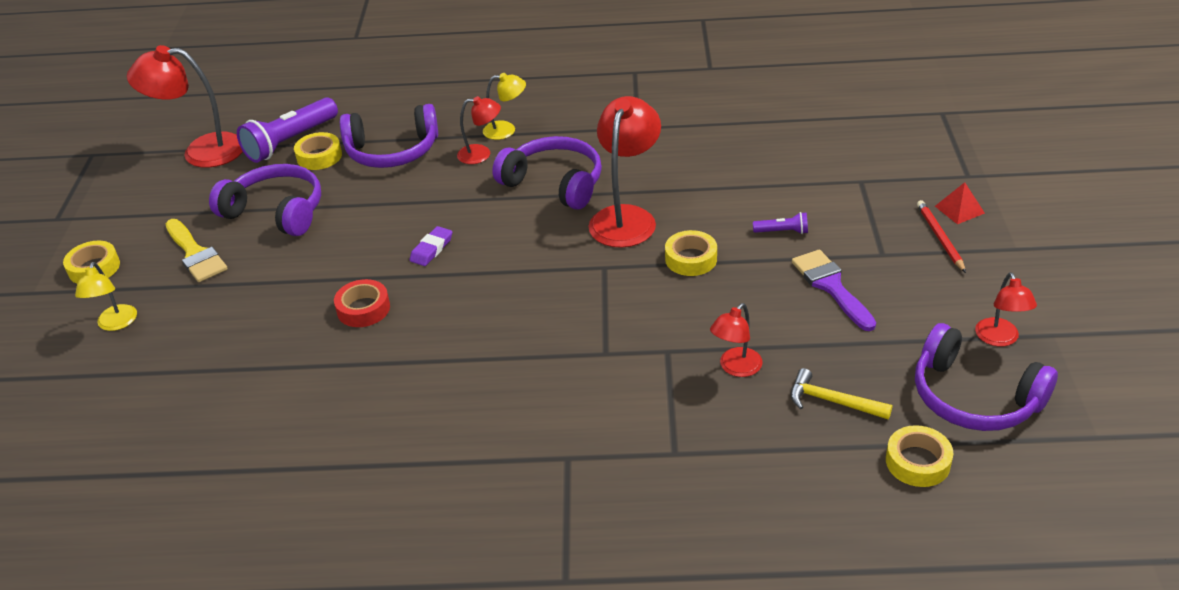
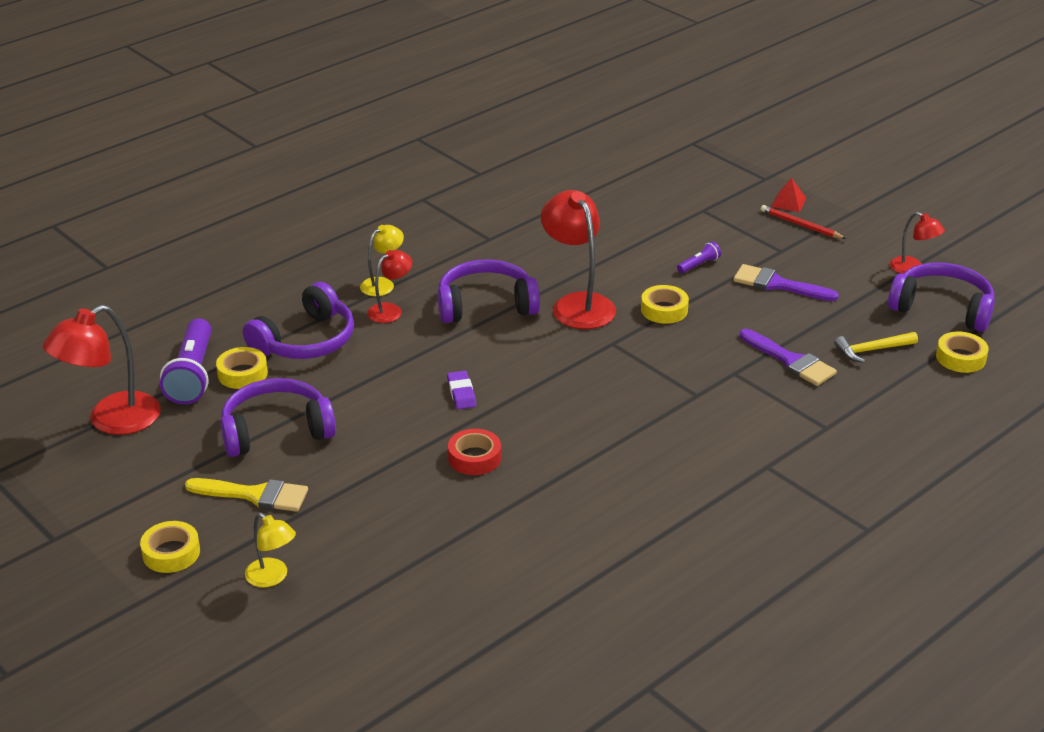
camera: 45 degrees left, 5 degrees down
(736, 368) = (790, 361): red lamp -> purple brush
(974, 397) = (942, 308): purple headphones -> purple headphones turned 150 degrees counterclockwise

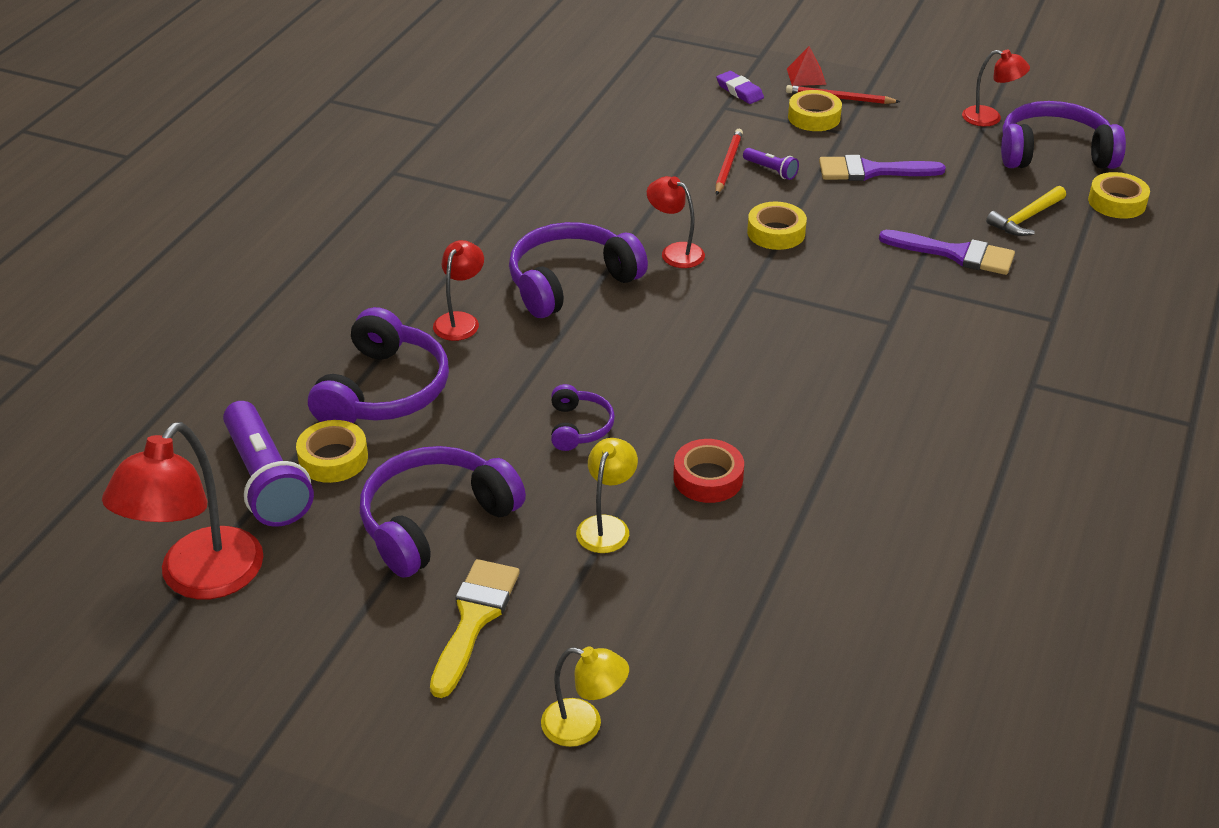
camera: 25 degrees left, 5 degrees up
(171, 553) = (423, 740): yellow tape -> yellow tape (814, 117)
(255, 495) = (474, 619): yellow brush -> yellow brush turned 60 degrees counterclockwise
(382, 284) = (425, 290): yellow lamp -> yellow lamp (607, 526)
(414, 400) = (579, 427): none -> purple headphones
(461, 393) = (628, 401): purple eraser -> purple eraser (739, 91)
(577, 304) = (675, 252): red lamp -> red lamp, size x0.54
(669, 252) = (728, 164): none -> red pencil
(699, 265) = (771, 170): purple flashlight -> purple flashlight turned 105 degrees clockwise

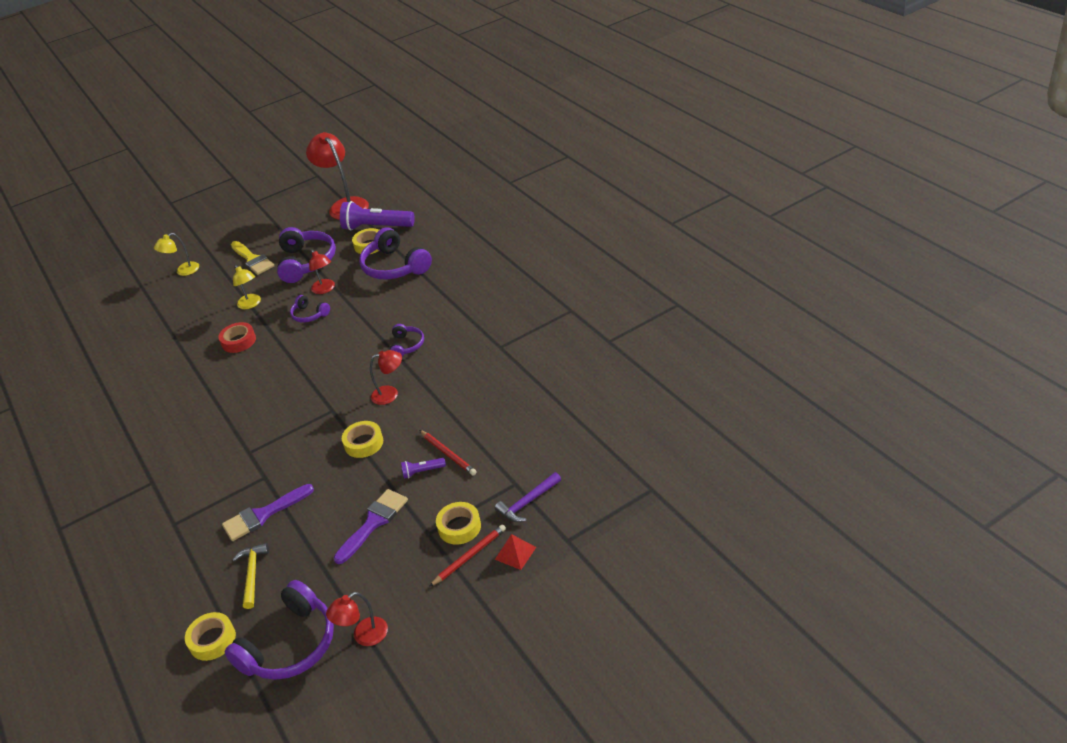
camera: 130 degrees right, 0 degrees up
(460, 321) = (417, 300): red lamp -> red lamp (325, 289)
(570, 282) = (407, 345): purple headphones -> purple headphones, size x0.52
(739, 91) = (528, 502): purple eraser -> purple hammer

